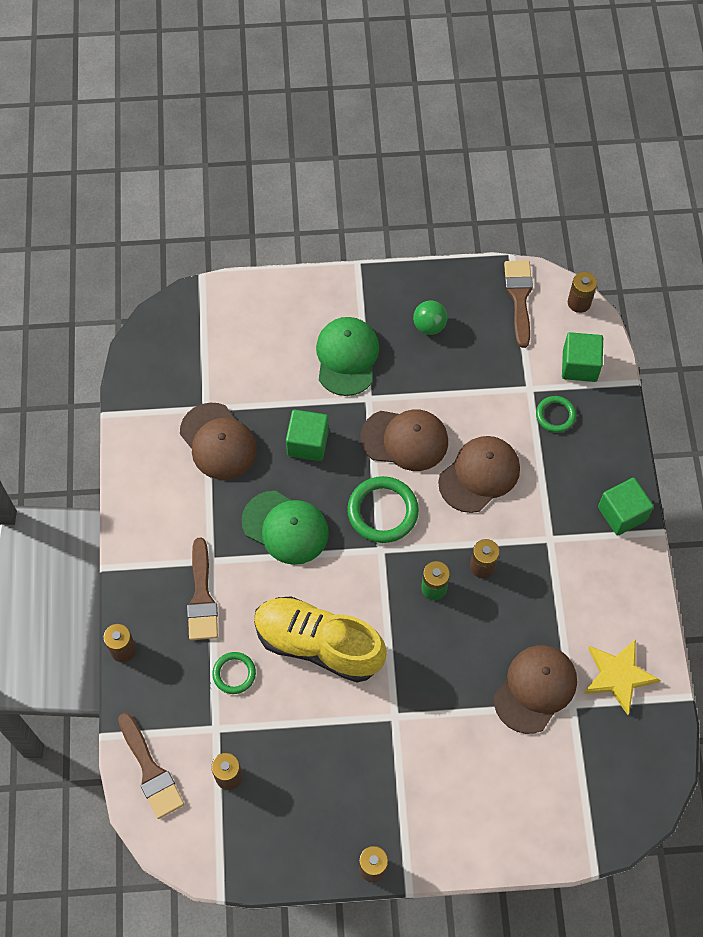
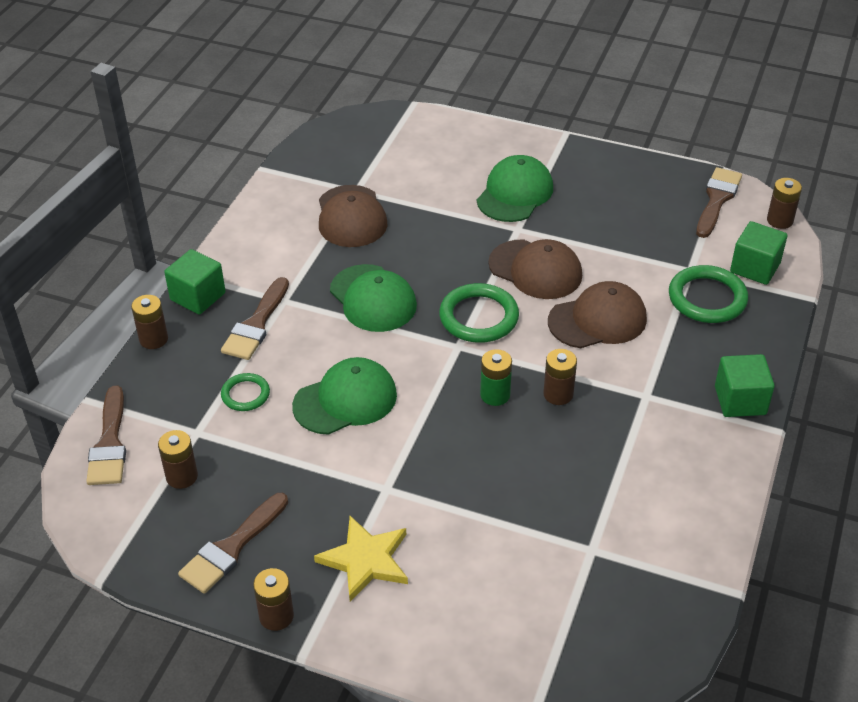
camera: 25 degrees right, 20 degrees down
(306, 824) = (232, 547): none -> brown brush
(308, 443) = (436, 243): green cube -> green cube (198, 296)
(318, 644) = (345, 400): yellow shoe -> green cap
(429, 326) = (611, 194): green ball -> none
(535, 689) = (556, 520): brown cap -> none
(555, 415) = (707, 298): green ring -> green ring, size x1.72
(618, 676) = (660, 542): yellow star -> yellow star (365, 560)

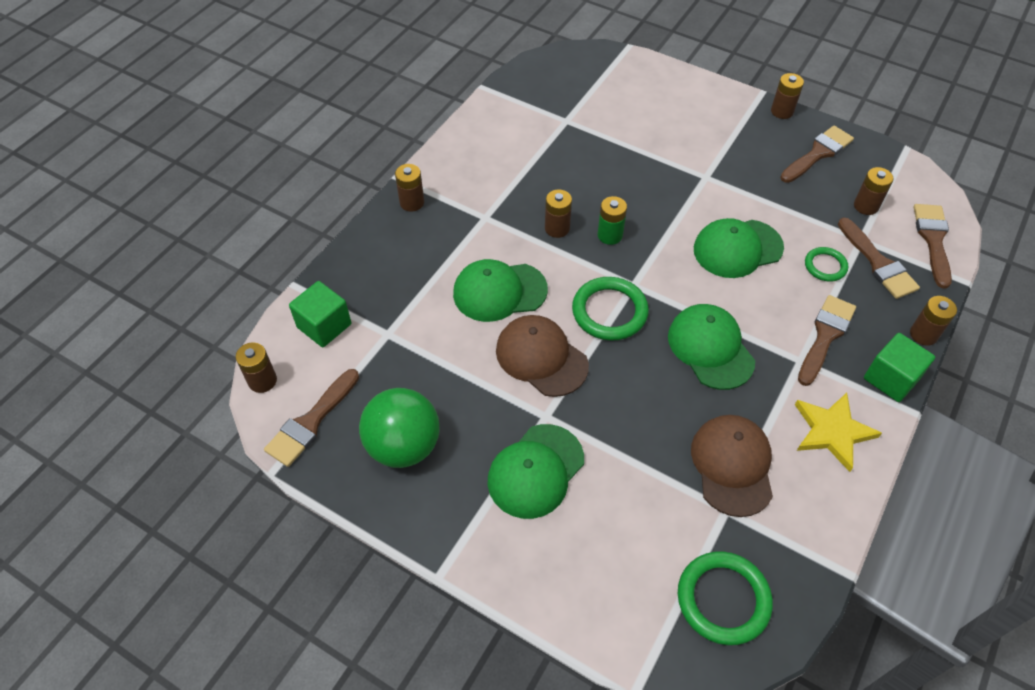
camera: 170 degrees left, 10 degrees up
(183, 406) = (878, 263): none -> brown brush
(365, 560) = (722, 134): yellow star -> yellow star (832, 431)
(597, 320) = (499, 292): brown cap -> green cap
(630, 195) = (403, 446): none -> green ball
(707, 298) = (388, 299): green ring -> green ring (723, 599)
(740, 400) = (412, 202): green cube -> brown battery

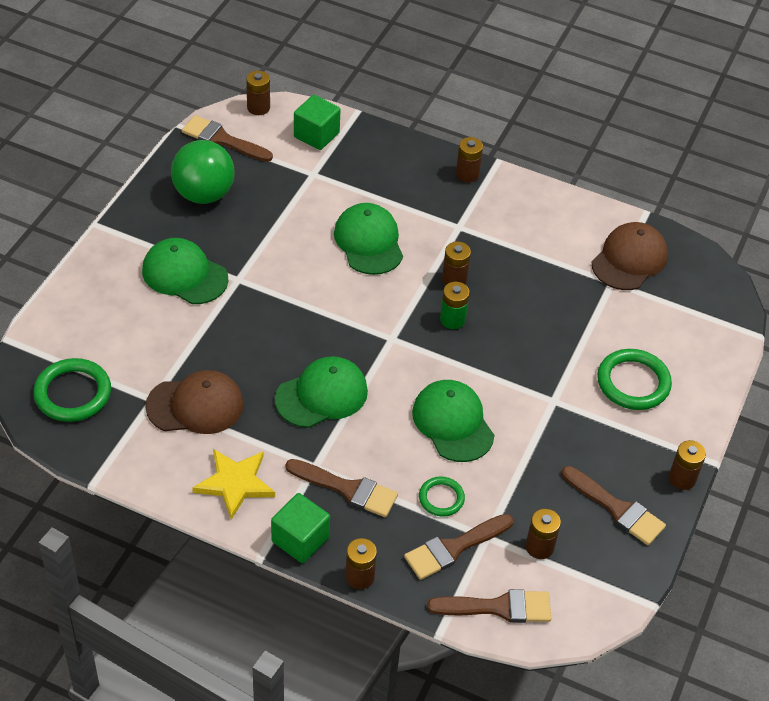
camera: 80 degrees right, 5 degrees down
(541, 357) = (298, 273): brown cap -> brown cap (629, 259)
(609, 311) = (356, 320): green ring -> green ring (633, 382)

